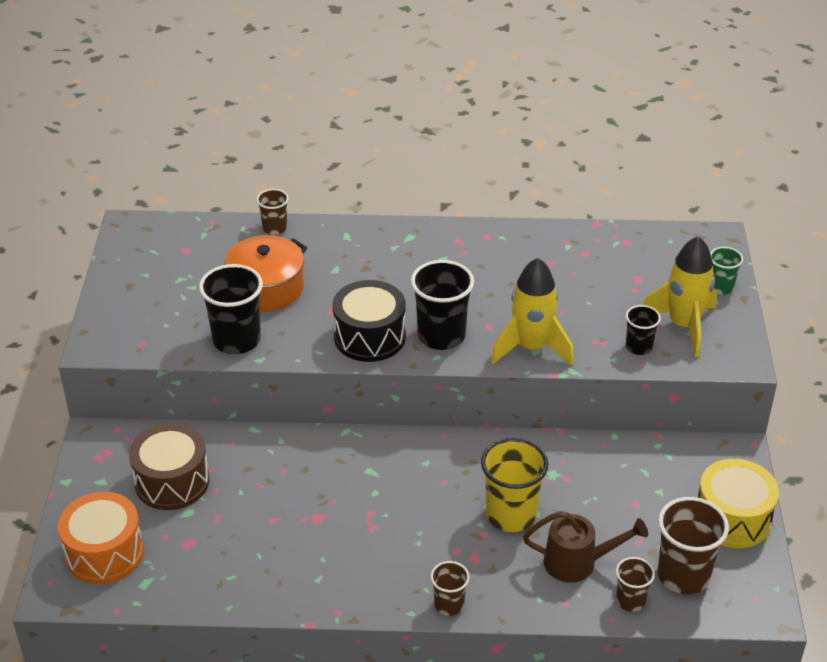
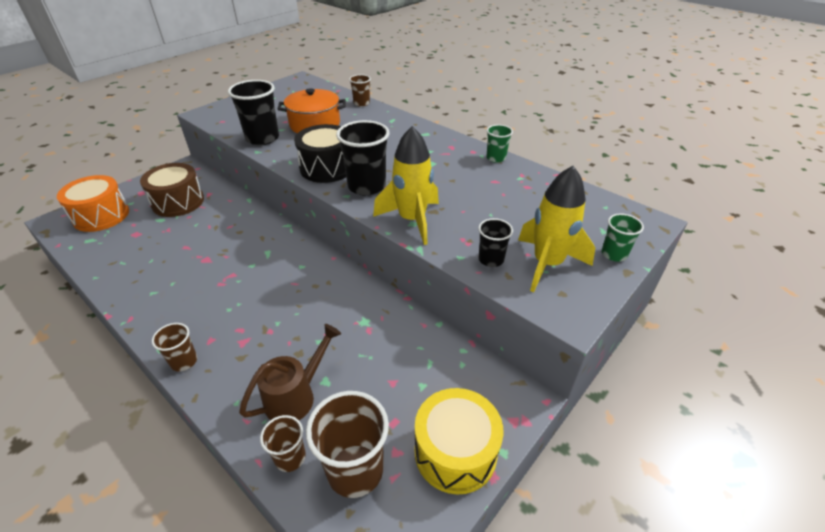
camera: 40 degrees right, 0 degrees up
(511, 514) = (302, 330): yellow cup -> none
(519, 233) = (496, 158): none -> green cup
(578, 563) = (296, 396): brown watering can -> brown watering can turned 90 degrees counterclockwise

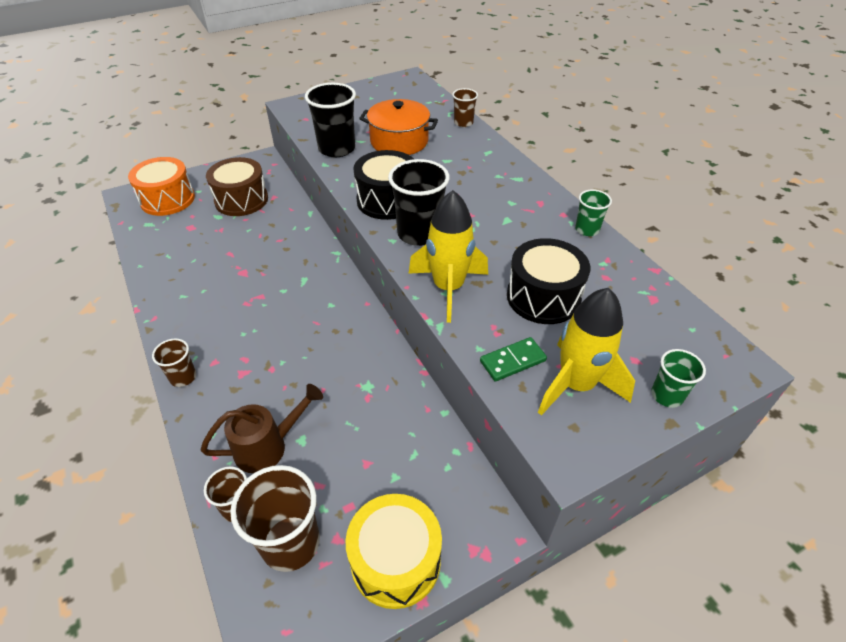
camera: 20 degrees right, 5 degrees up
(489, 210) = (543, 297): none -> black drum
(491, 259) = (512, 361): black cup -> green domino

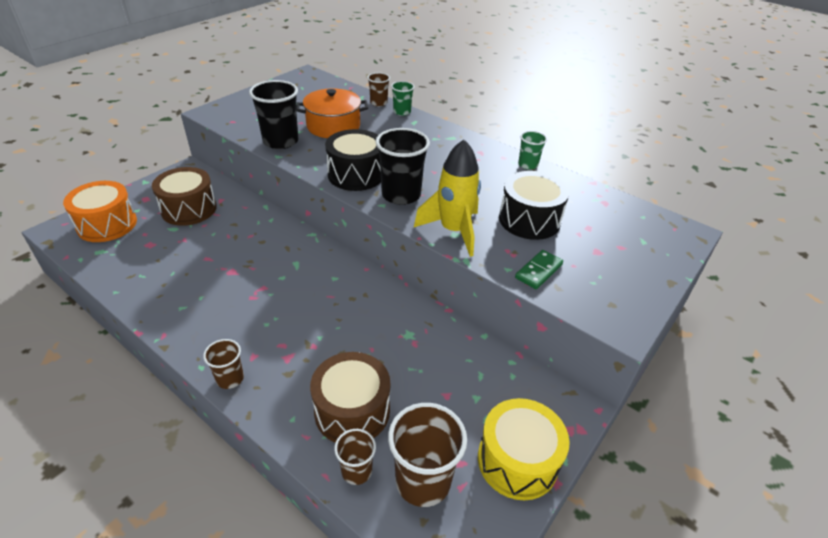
camera: 25 degrees left, 5 degrees down
(268, 446) = (352, 411): brown watering can -> brown drum
(576, 385) = (594, 275): yellow rocket -> none
(667, 395) = (656, 265): green cup -> green cup (402, 112)

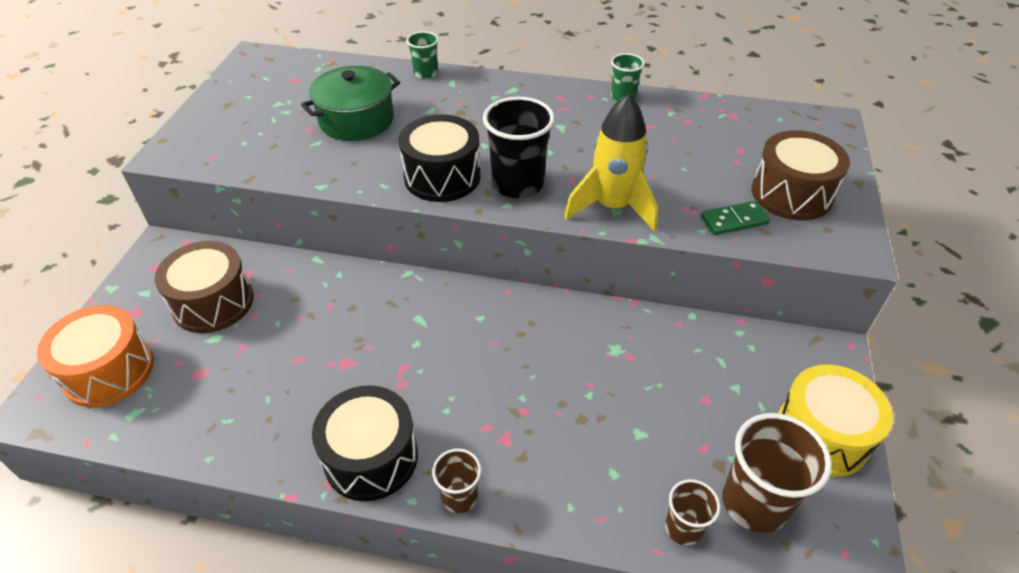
camera: 25 degrees left, 5 degrees up
(280, 141) = (306, 164): black cup -> none
(333, 126) = (356, 120): orange pot -> green pot
(352, 411) = (626, 465): brown drum -> brown drum (791, 194)
(378, 103) = (386, 69): brown cup -> none
(529, 220) = (677, 163): black drum -> black drum (371, 457)
(538, 271) = (734, 220): green domino -> green domino turned 60 degrees clockwise

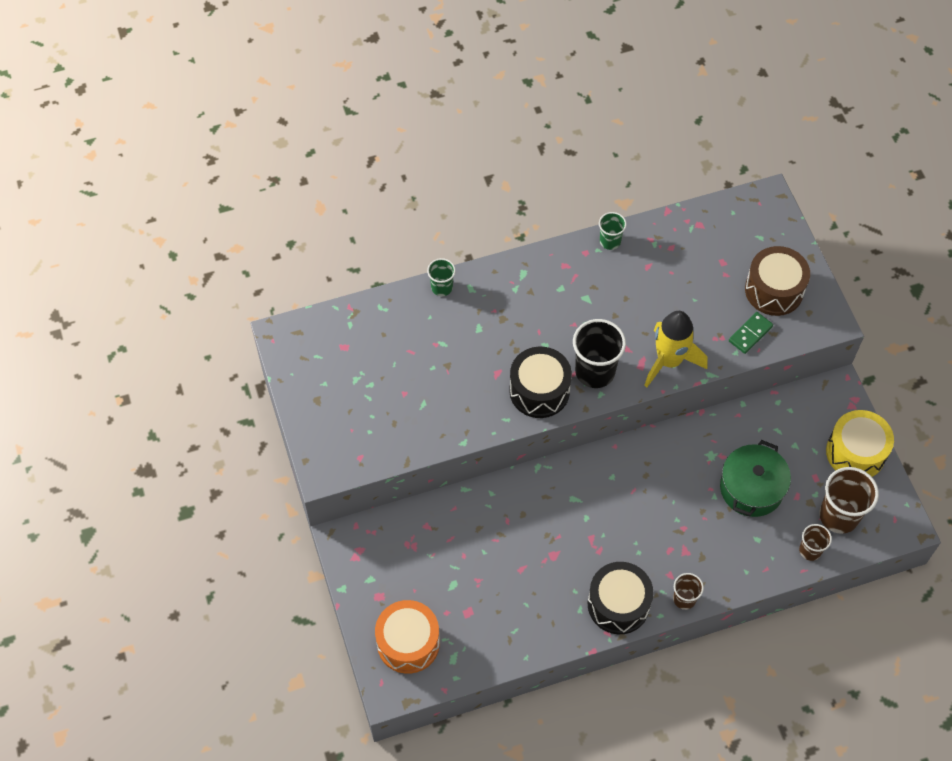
camera: 30 degrees left, 15 degrees up
(213, 302) = (426, 560): brown drum -> none
(356, 120) = (432, 366): green pot -> green pot (751, 488)

